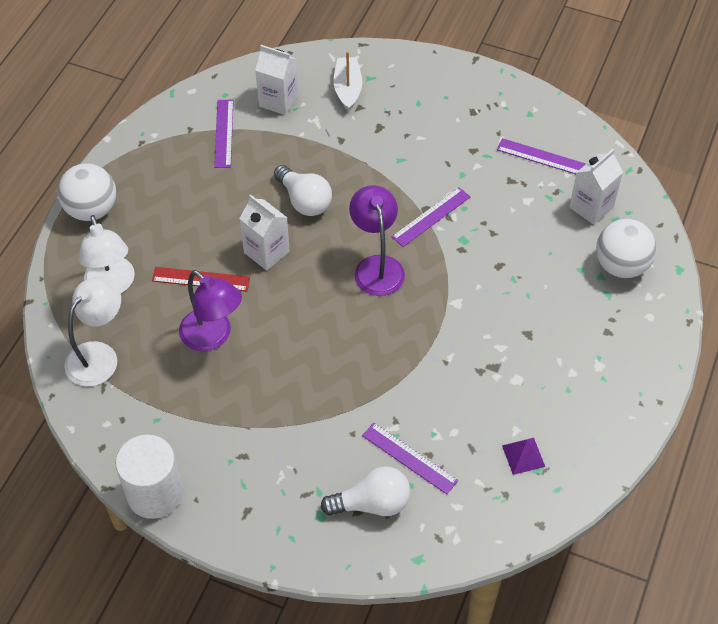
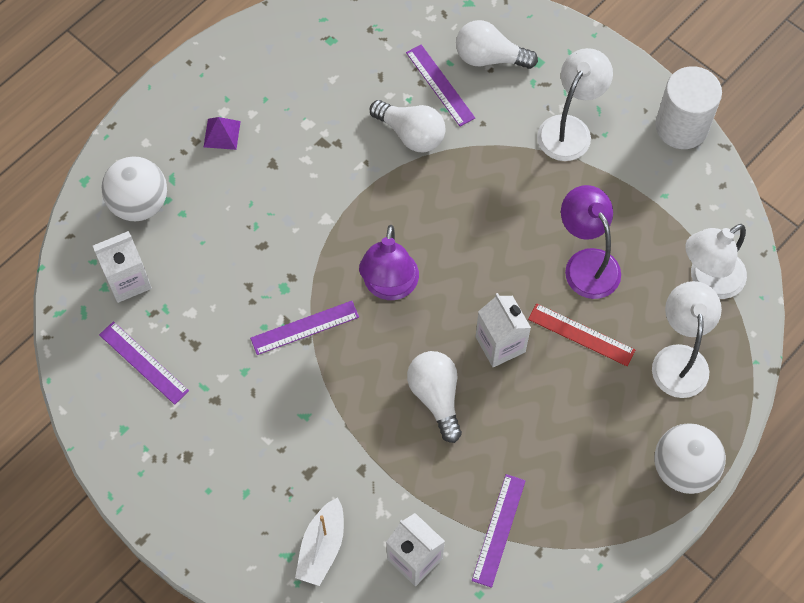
camera: 160 degrees left, 10 degrees up
(266, 455) = (569, 129): none -> white lamp
(416, 400) = (411, 134): none -> white light bulb
(523, 456) = (338, 55): purple pyramid -> purple pyramid (222, 134)

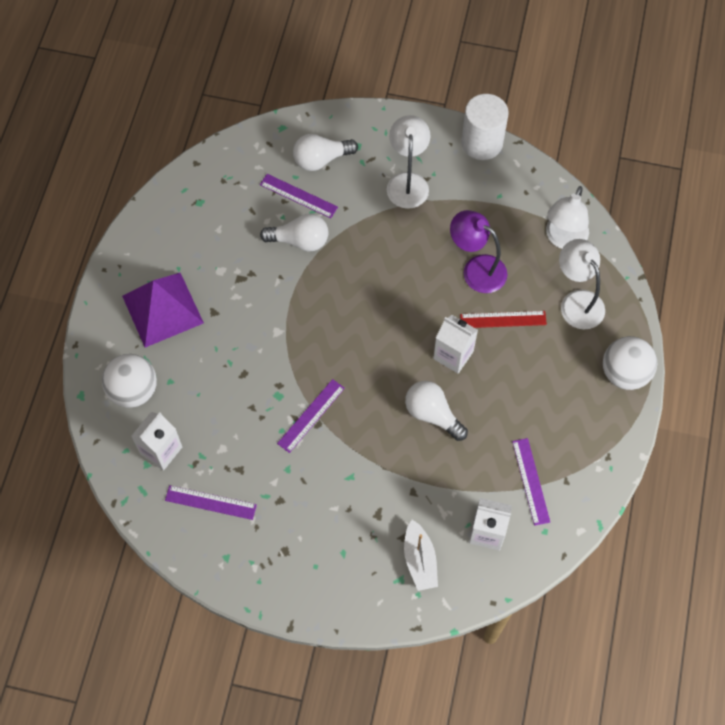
camera: 30 degrees left, 0 degrees up
(222, 134) = (162, 309): purple pyramid -> purple pyramid, size x2.30
(389, 287) = (352, 356): purple lamp -> none

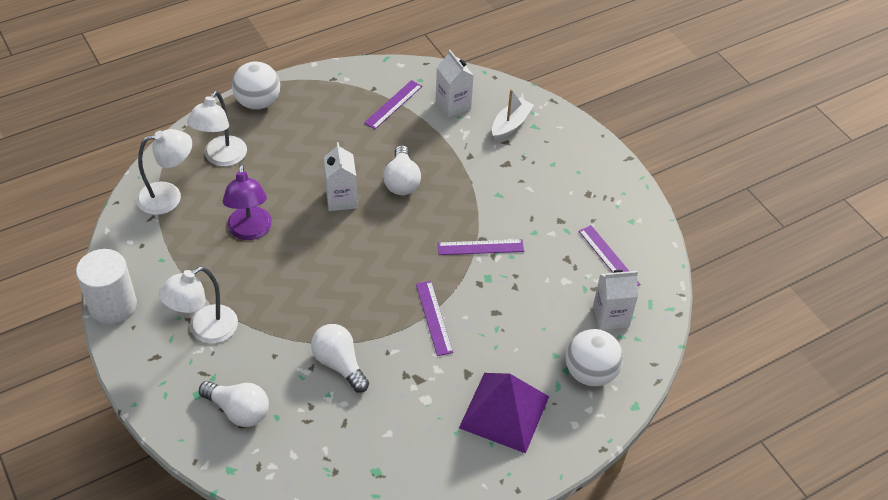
camera: 135 degrees left, 15 degrees down
(298, 196) = (294, 399): purple ruler -> purple ruler (433, 318)
(503, 319) = (280, 189): red ruler -> none

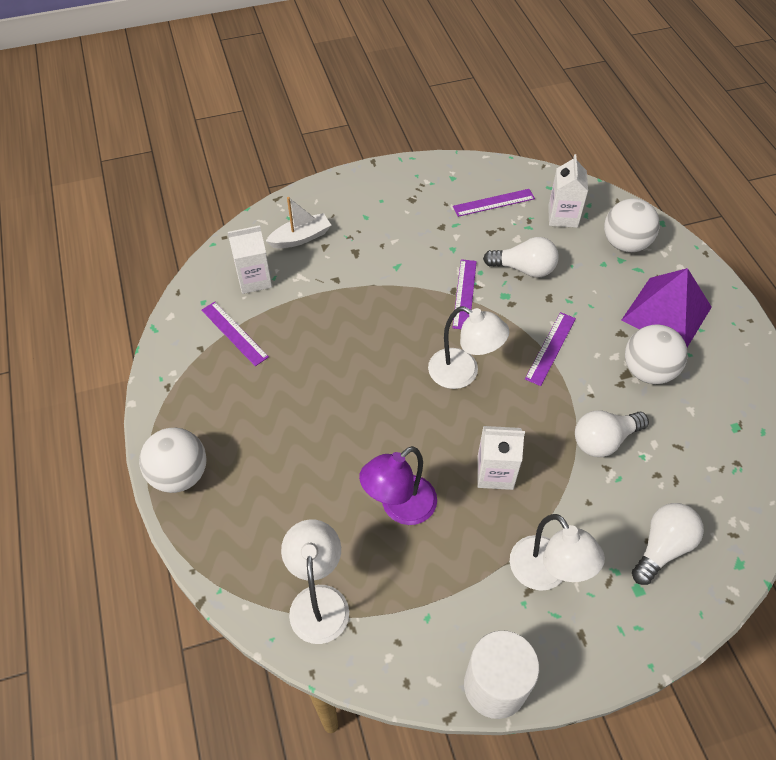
camera: 75 degrees left, 5 degrees up
(221, 158) = (266, 528): white lamp -> white lamp (463, 373)
(250, 231) = (400, 508): purple lamp -> purple lamp turned 135 degrees clockwise
(341, 199) = (370, 405): white carton -> white carton (495, 473)
(402, 181) = (357, 344): white light bulb -> white light bulb (524, 269)
(426, 396) = (647, 371): none -> white ball
(433, 318) = (550, 348): purple ruler -> purple ruler turned 60 degrees counterclockwise
(510, 125) = (300, 238): white boat -> white boat turned 105 degrees clockwise

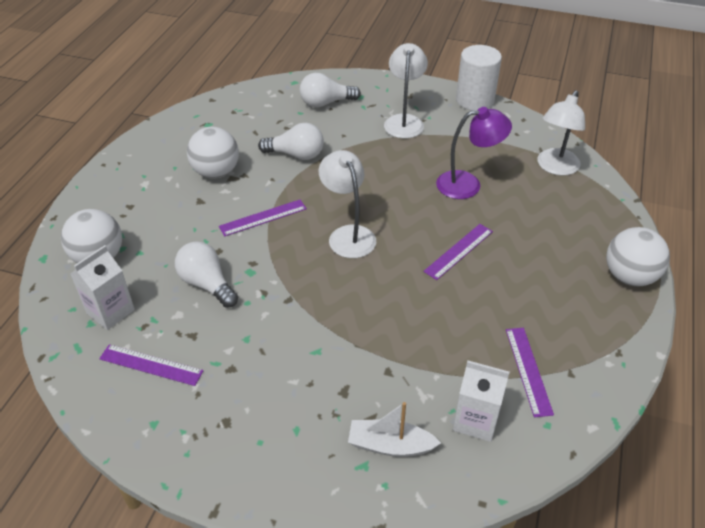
camera: 145 degrees left, 10 degrees down
(465, 294) = (282, 291): purple ruler -> purple ruler (458, 251)
(495, 473) = (386, 172): white carton -> none
(666, 313) = (149, 196): purple pyramid -> none

